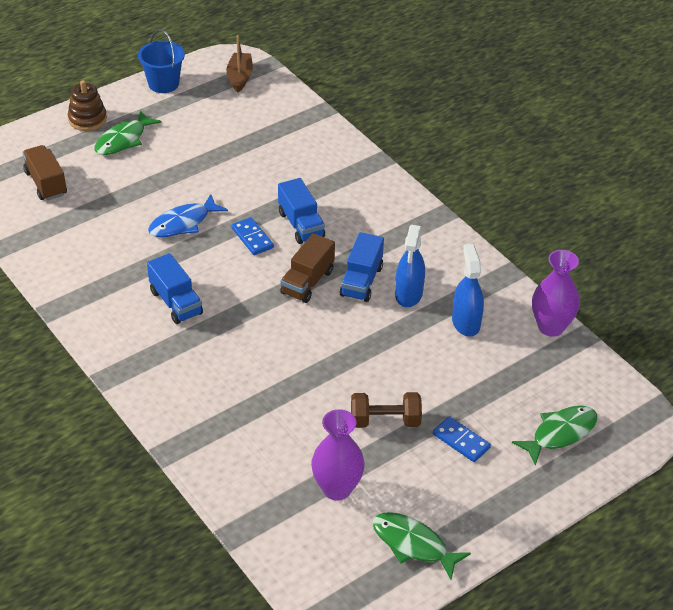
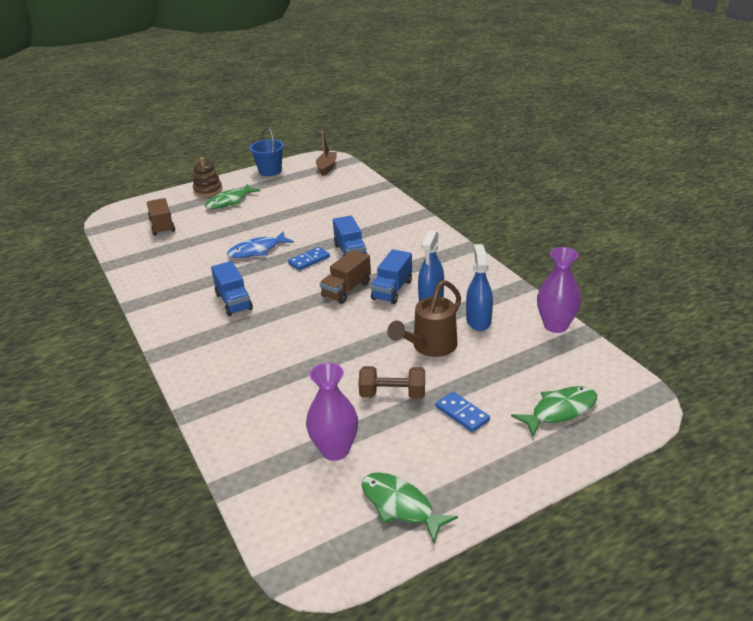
camera: 10 degrees right, 10 degrees down
(252, 238) = (309, 260): blue domino -> blue domino turned 75 degrees clockwise
(416, 360) = (429, 347): none -> brown watering can

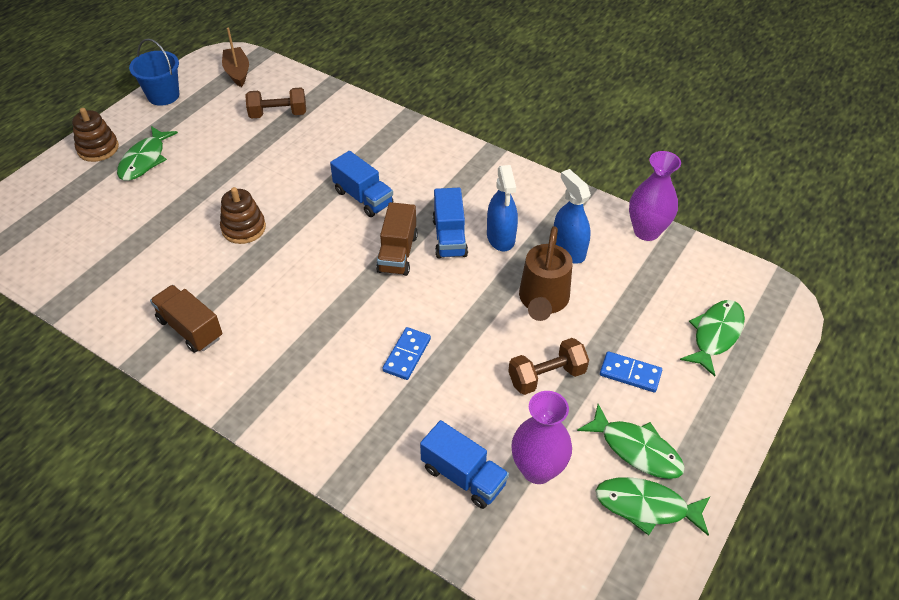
camera: 30 degrees left, 15 degrees up
(162, 226) = (78, 225): brown truck -> brown truck (190, 328)
(234, 302) = (272, 314): blue truck -> blue truck (463, 476)
(257, 250) = (243, 228): blue fish -> brown stacking toy
(309, 260) = (321, 224): blue domino -> blue domino (407, 355)
(333, 194) = (278, 114): none -> brown dumbbell
(424, 465) = (636, 449): none -> green fish

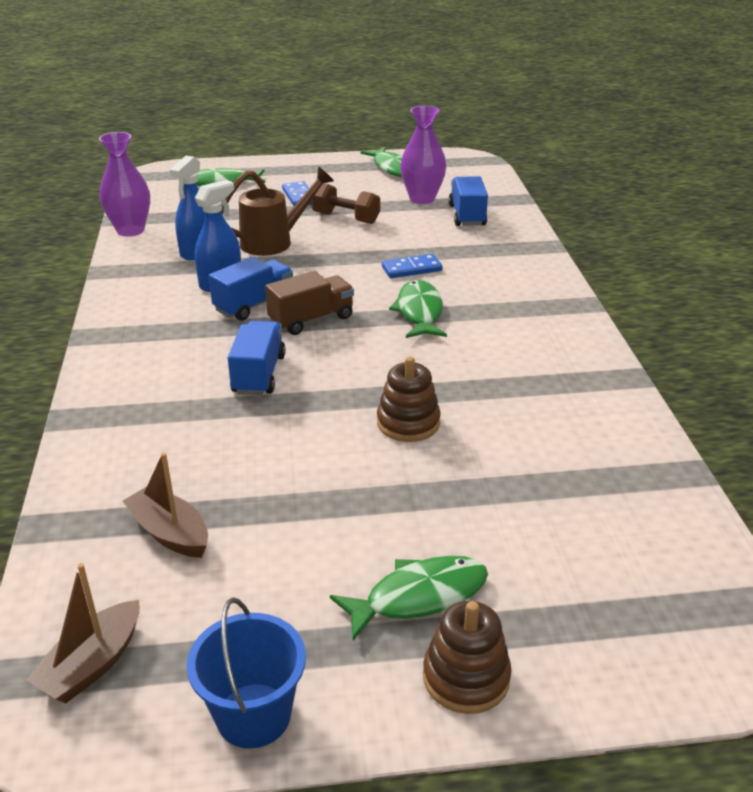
camera: 130 degrees left, 15 degrees down
(190, 328) = (560, 374): brown truck -> none
(278, 114) = (170, 533): brown dumbbell -> brown boat
(636, 449) = (358, 180): green fish -> green fish (419, 312)

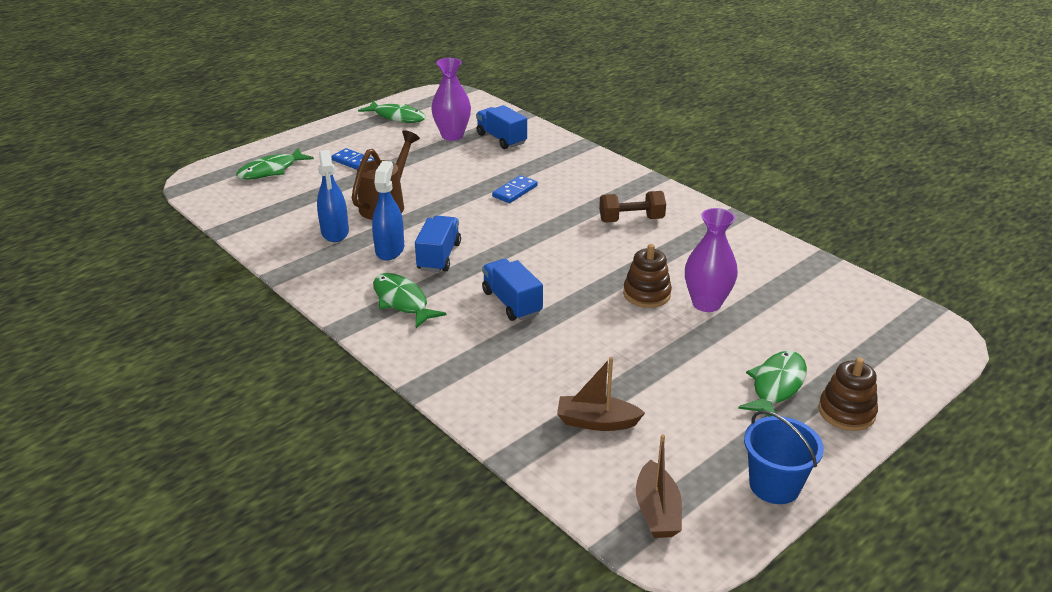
camera: 35 degrees left, 0 degrees up
(130, 230) = (250, 234): purple vase -> purple vase (706, 303)
(311, 320) = (495, 252): brown truck -> none
(345, 218) = (415, 168): brown dumbbell -> brown dumbbell (631, 220)
(419, 312) = (560, 220): green fish -> green fish (402, 301)

